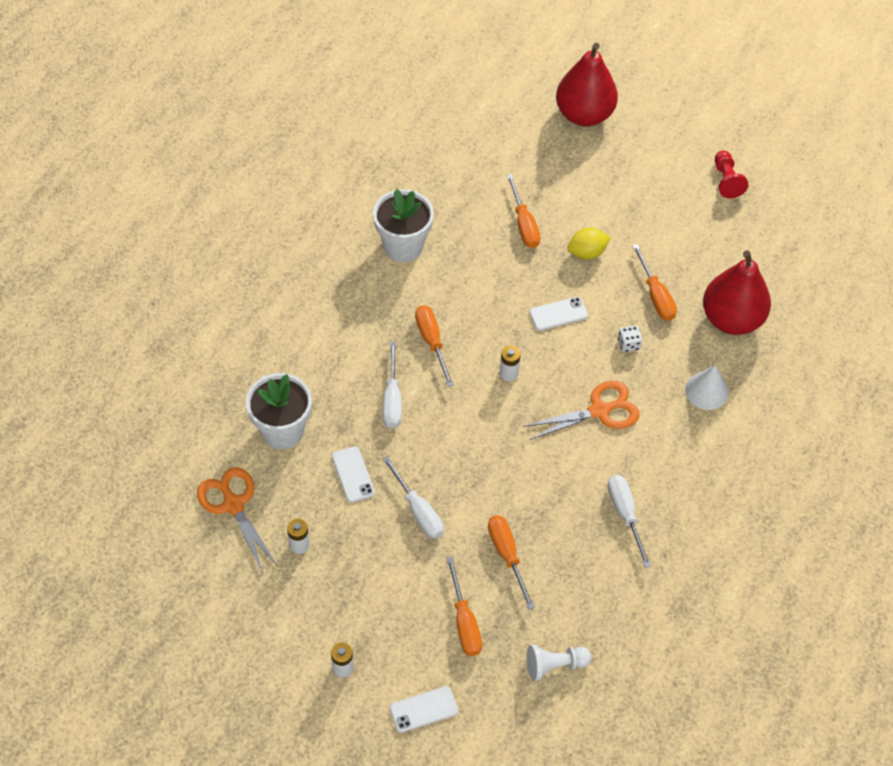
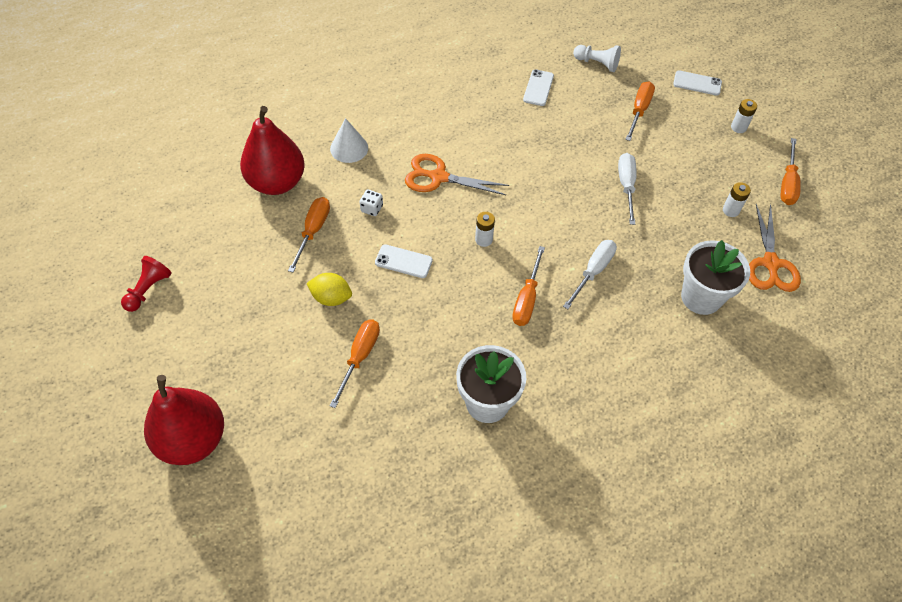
camera: 145 degrees left, 0 degrees up
(353, 474) = (661, 235): white phone -> white phone (538, 88)
(507, 555) = (582, 129): orange screwdriver -> orange screwdriver (787, 183)
(625, 515) = (481, 110): white screwdriver -> none

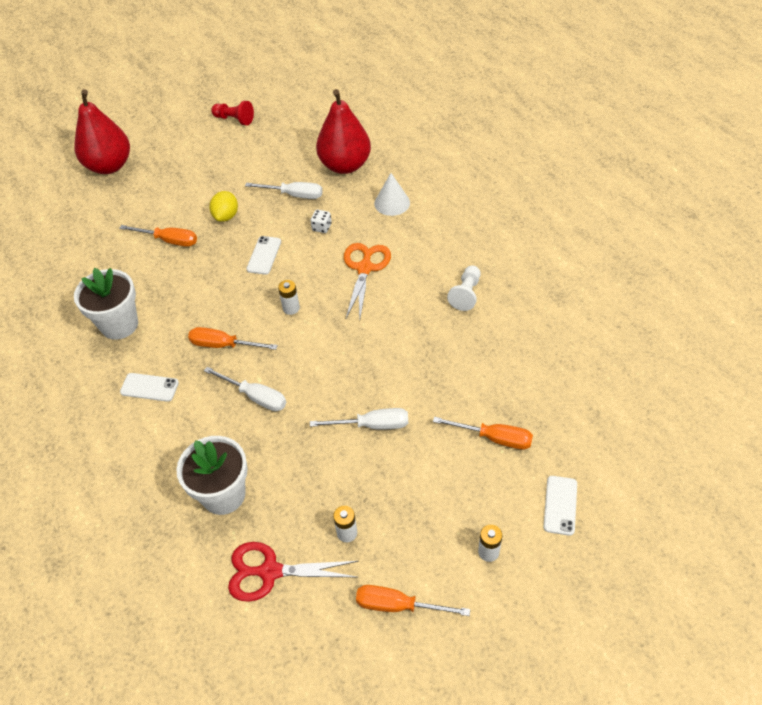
camera: 90 degrees right, 5 degrees down
(313, 231) = (294, 195): orange screwdriver -> white screwdriver
(538, 88) = (508, 338): white phone -> white phone (149, 387)
(597, 63) = (565, 393): white pawn -> white pawn (466, 294)
(770, 263) = (270, 572): orange scissors -> red scissors

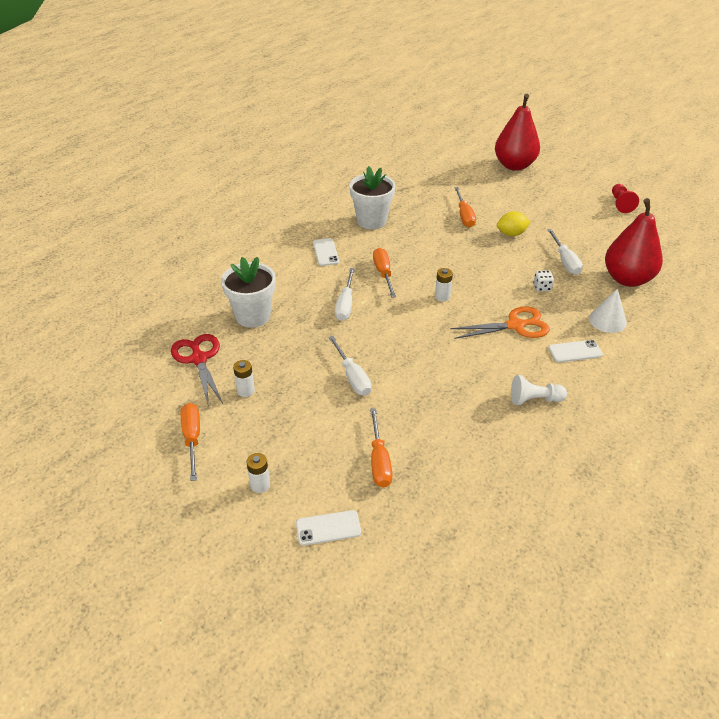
camera: 65 degrees right, 10 degrees down
(264, 255) = (486, 266): white phone -> white phone (575, 351)

